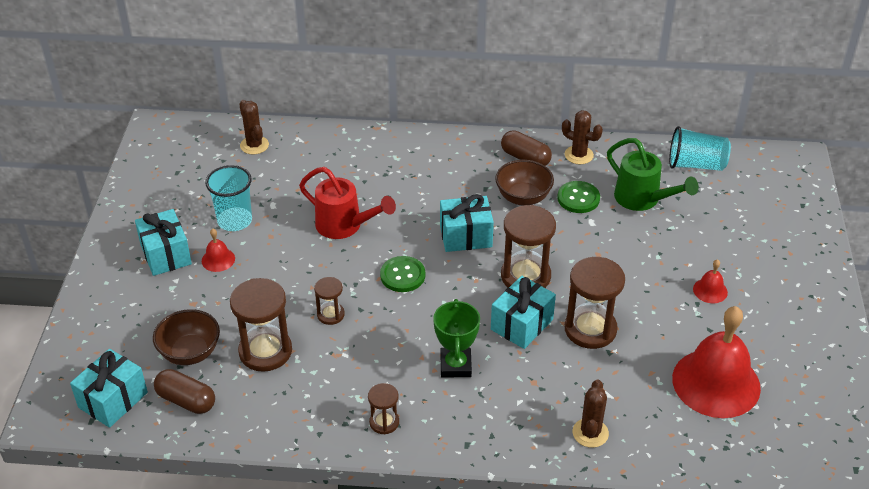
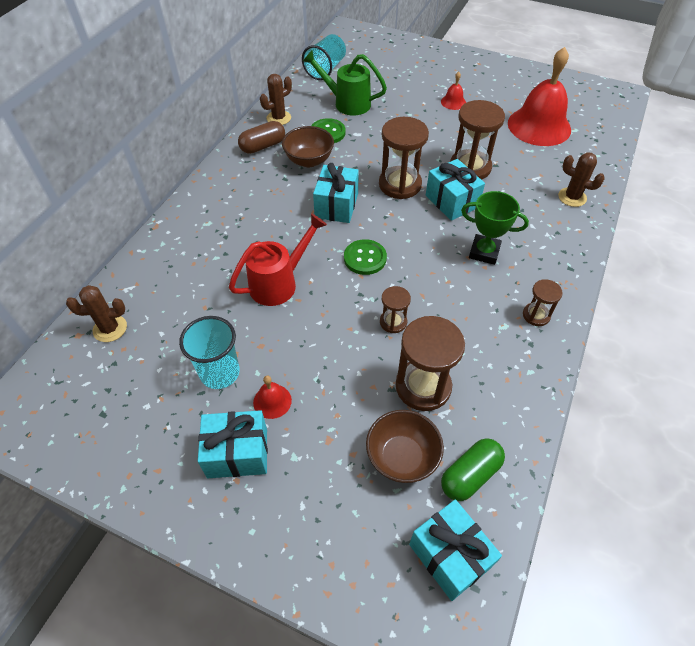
camera: 70 degrees left, 10 degrees up
(186, 400) = (470, 475): brown capsule -> green capsule
(642, 199) = (347, 103): green watering can -> green watering can turned 135 degrees counterclockwise

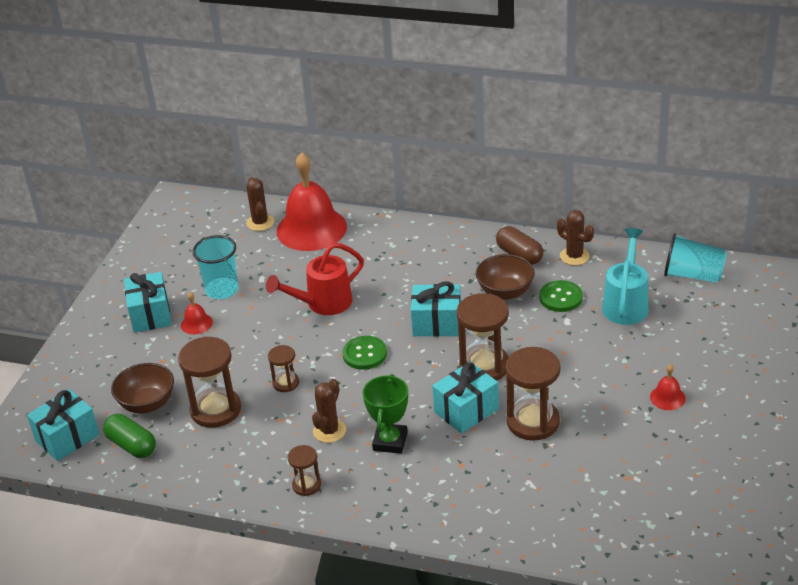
camera: 85 degrees right, 15 degrees down
(279, 283) = (323, 303): red watering can -> red watering can turned 105 degrees clockwise
(347, 103) = (626, 304): green watering can -> turquoise watering can
(539, 126) = (644, 485): red bell -> red bell (311, 229)
(572, 197) = (502, 518): brown cactus -> brown cactus (329, 431)

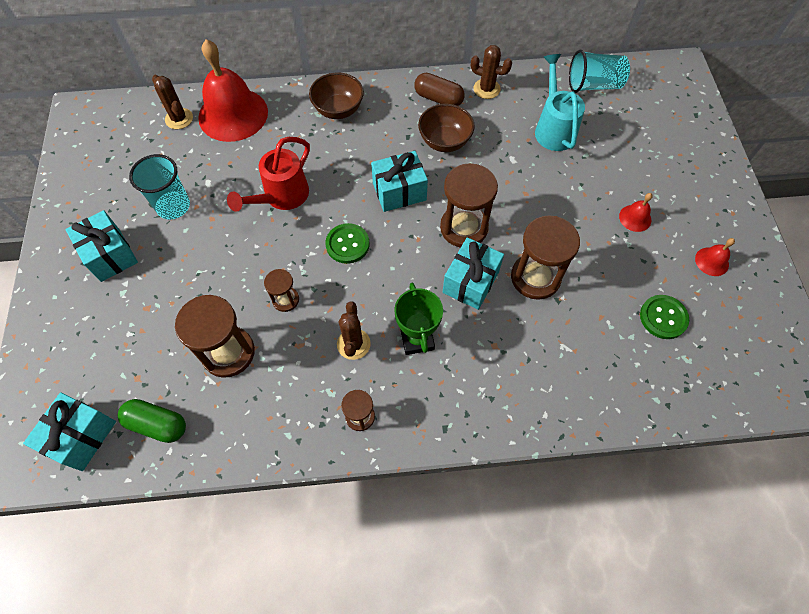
camera: 25 degrees left, 25 degrees up
(147, 404) = (152, 366): brown bowl -> brown bowl (338, 110)
(196, 323) = (164, 253): red bell -> red bell (712, 261)
(560, 297) = (495, 135): green button -> green button (663, 317)

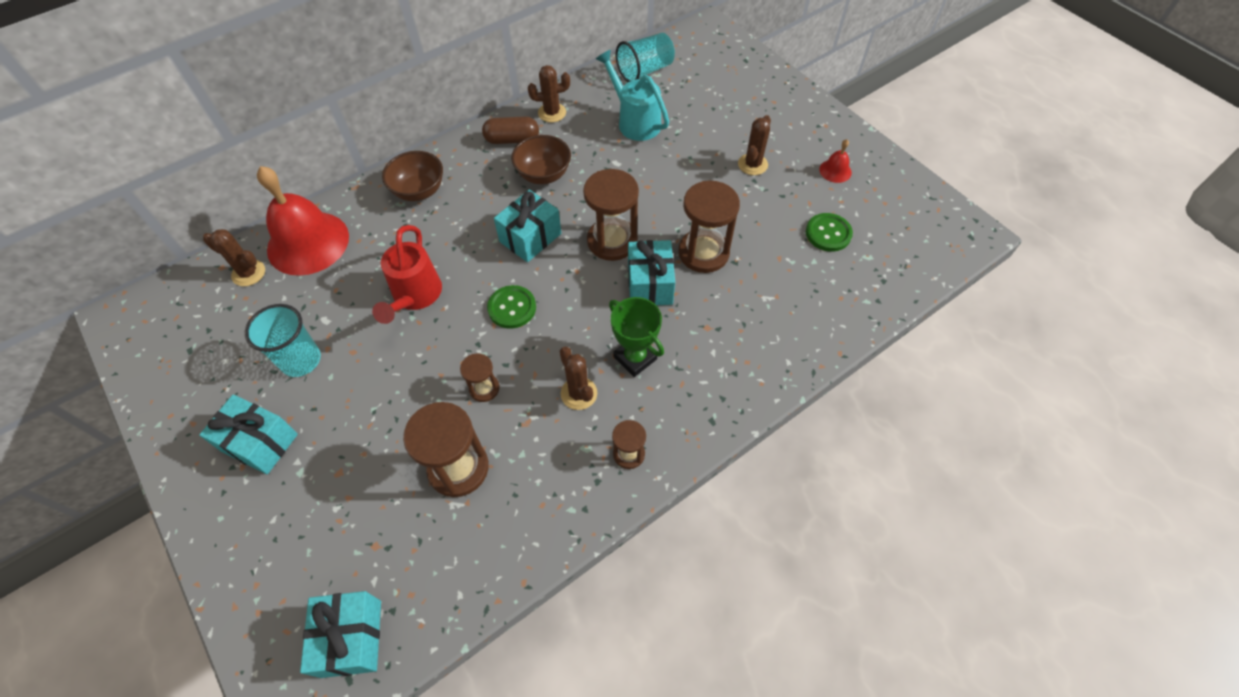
camera: 30 degrees left, 5 degrees down
(157, 424) = (429, 577): green capsule -> none
(635, 218) = (752, 164): red bell -> brown cactus

